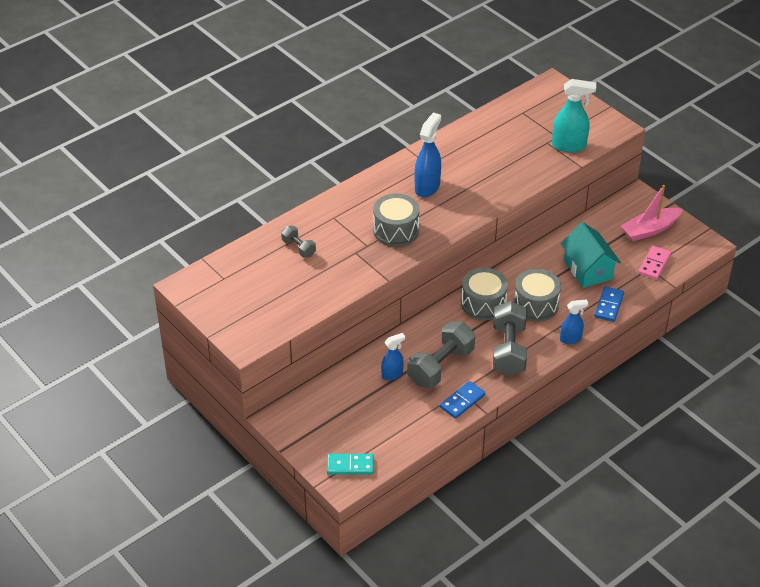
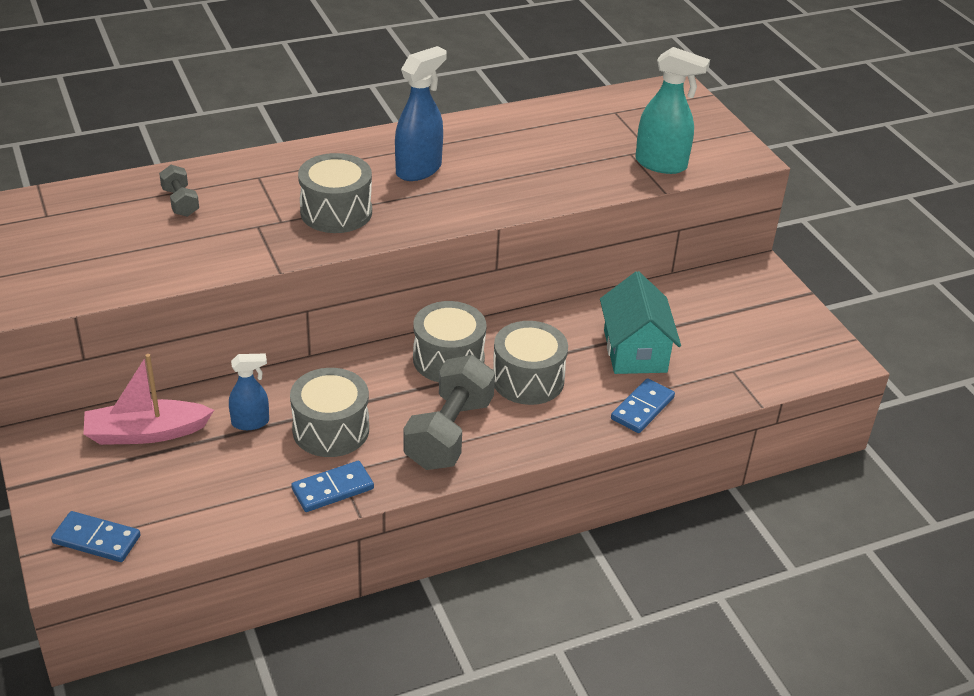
camera: 15 degrees right, 5 degrees down
(350, 466) = (96, 539): turquoise domino -> blue domino
(440, 366) = (331, 430): grey dumbbell -> grey drum
(570, 339) = (556, 441): blue spray bottle -> none
(650, 230) = (758, 320): pink boat -> pink boat (146, 433)
(654, 264) = (743, 367): pink domino -> none

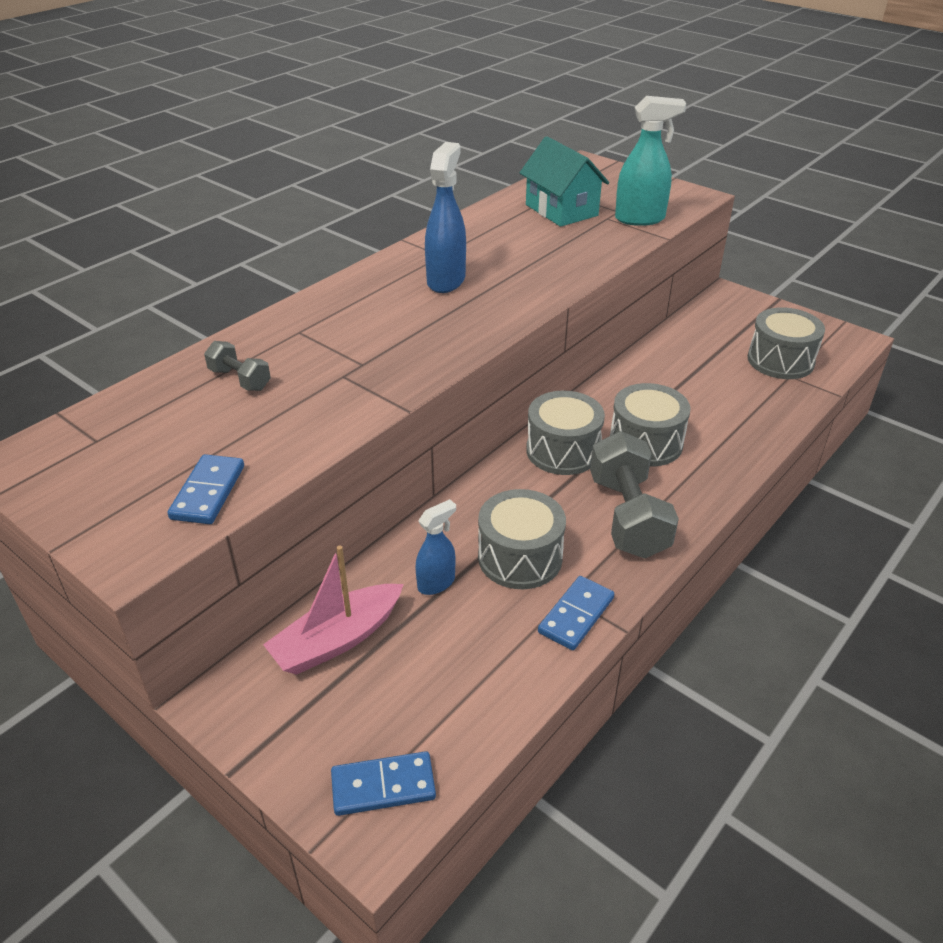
camera: 25 degrees left, 0 degrees up
(336, 212) = (408, 339): grey drum -> grey drum (780, 360)
(635, 351) = (704, 387): turquoise house -> turquoise house (561, 210)
(642, 408) = (757, 431): blue domino -> blue domino (208, 492)

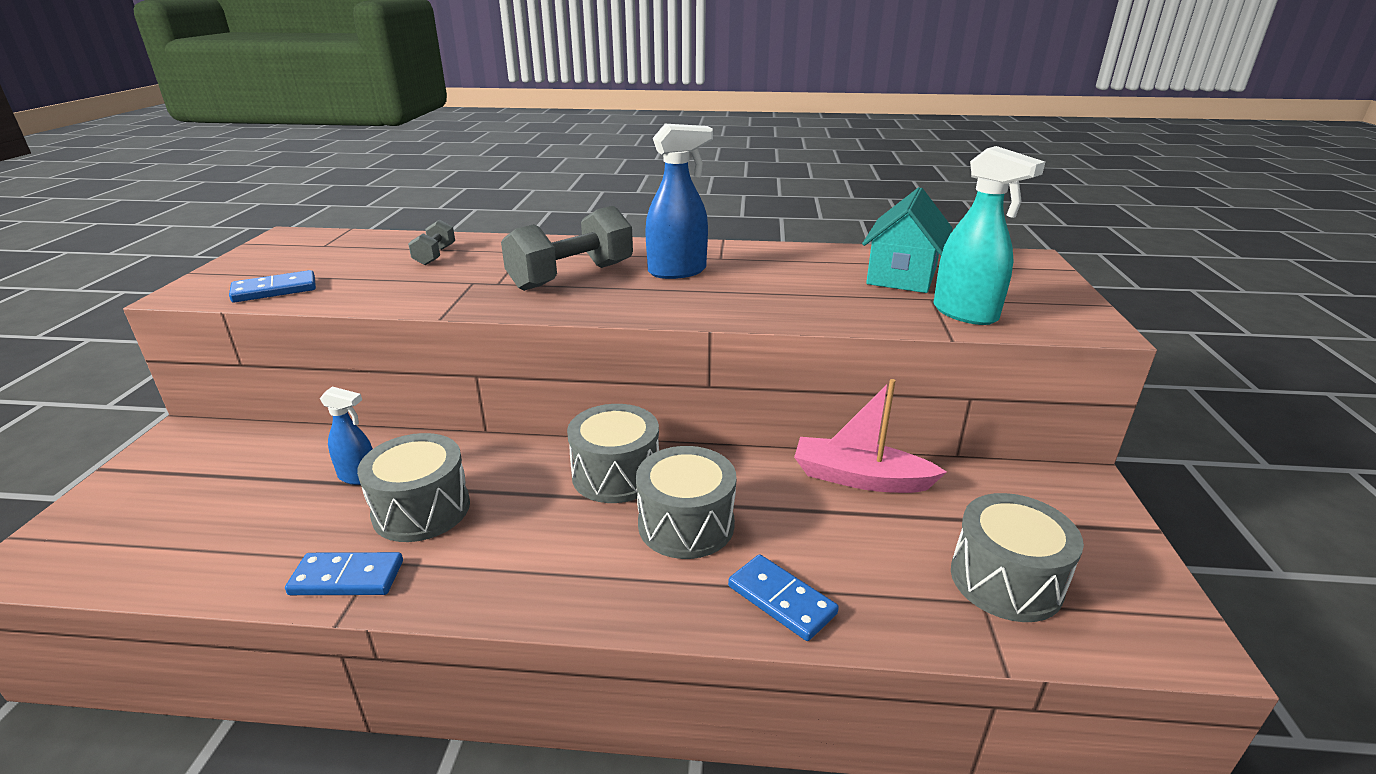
camera: 55 degrees right, 10 degrees down
(337, 640) = (264, 456): pink boat -> pink boat (860, 478)
(383, 786) = (81, 545): blue domino -> blue domino (781, 600)
(628, 516) = (538, 557): grey dumbbell -> grey dumbbell (572, 276)

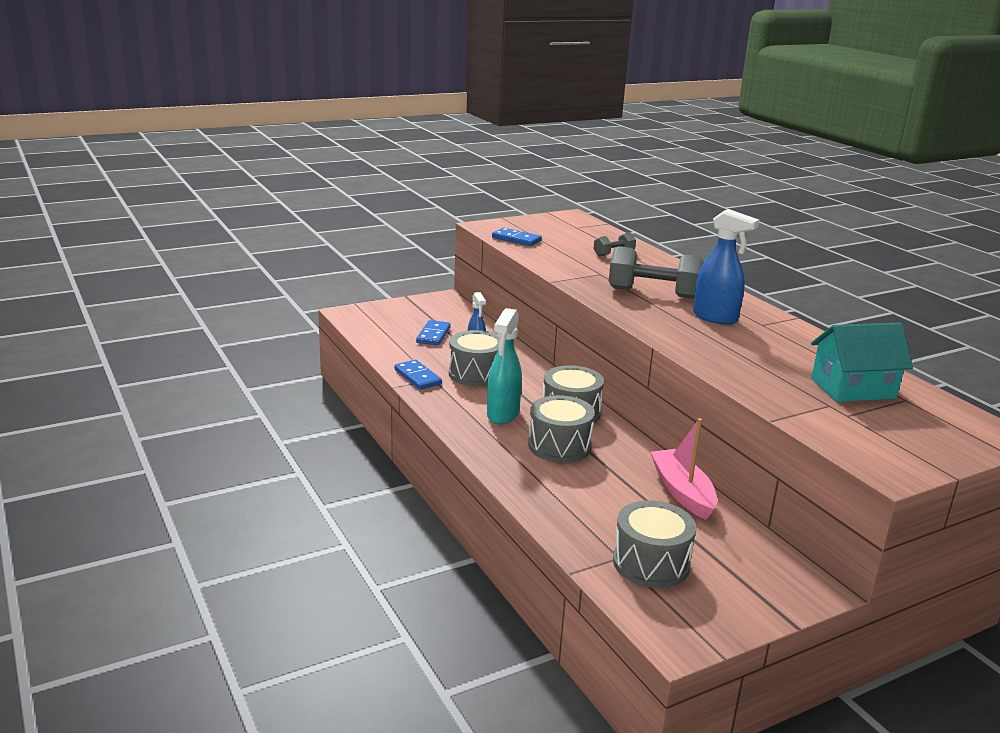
camera: 55 degrees right, 5 degrees down
(781, 600) = (539, 490): blue domino -> blue domino (433, 335)
(965, 314) = (824, 420): turquoise spray bottle -> turquoise spray bottle (503, 414)

